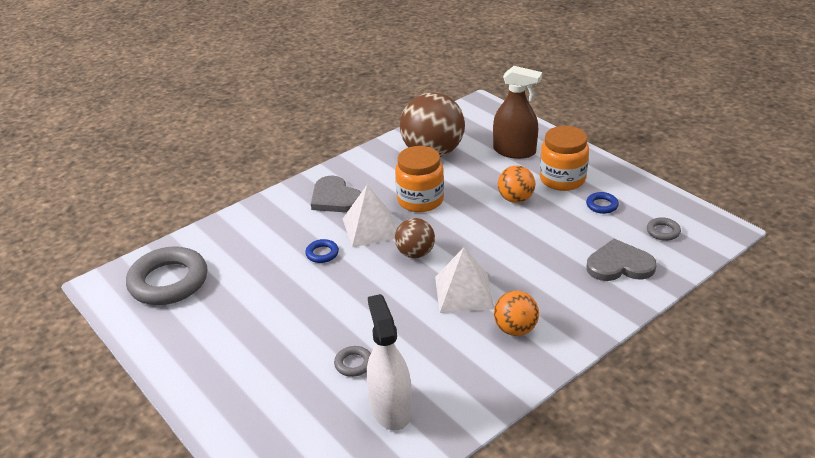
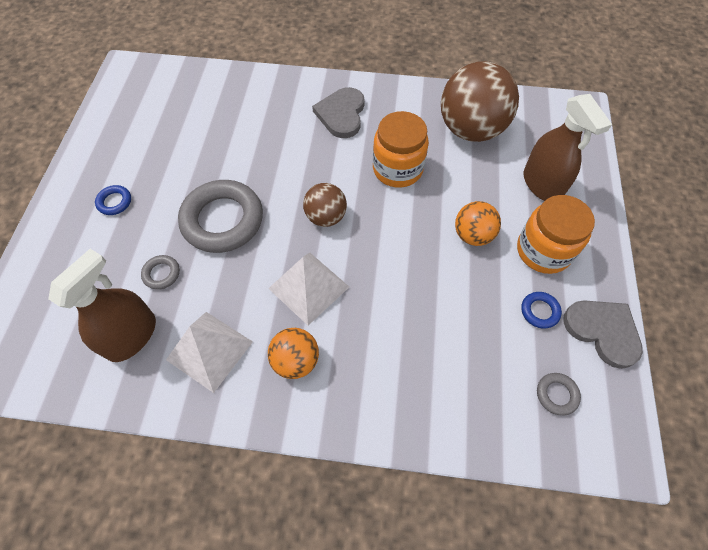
camera: 45 degrees right, 25 degrees up
(168, 281) = (158, 98): grey ring -> grey ring (223, 220)
(322, 253) = (268, 158): blue ring -> blue ring (114, 202)
(370, 228) = (328, 164): white pyramid -> white pyramid (209, 350)
(391, 408) = (131, 336): white spray bottle -> brown spray bottle
(619, 265) = (464, 388): grey heart -> grey heart (603, 331)

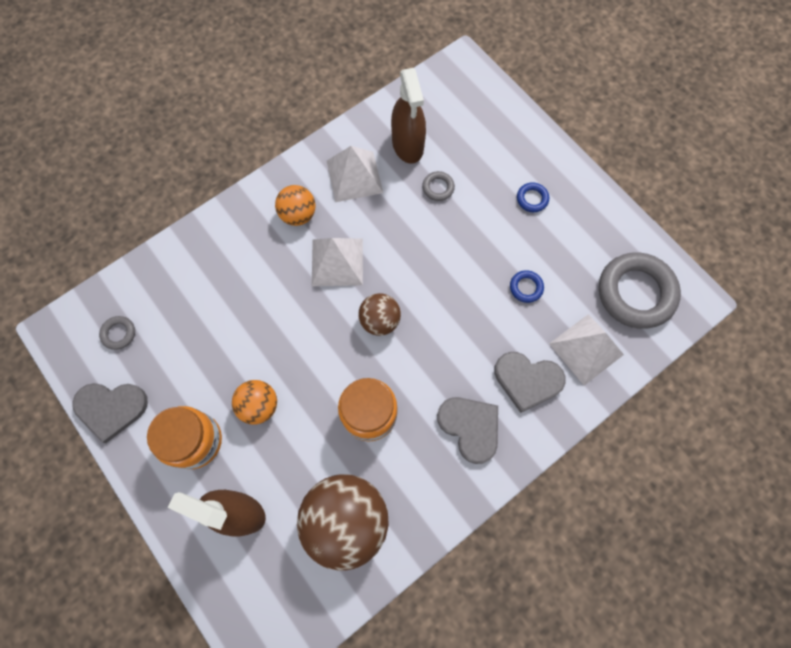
camera: 135 degrees right, 10 degrees up
(221, 96) = (586, 349): none -> white pyramid
(223, 220) = (446, 253): grey ring -> grey ring (635, 293)
(277, 109) = (527, 380): none -> grey heart
(539, 311) = (166, 384): blue ring -> blue ring (526, 287)

